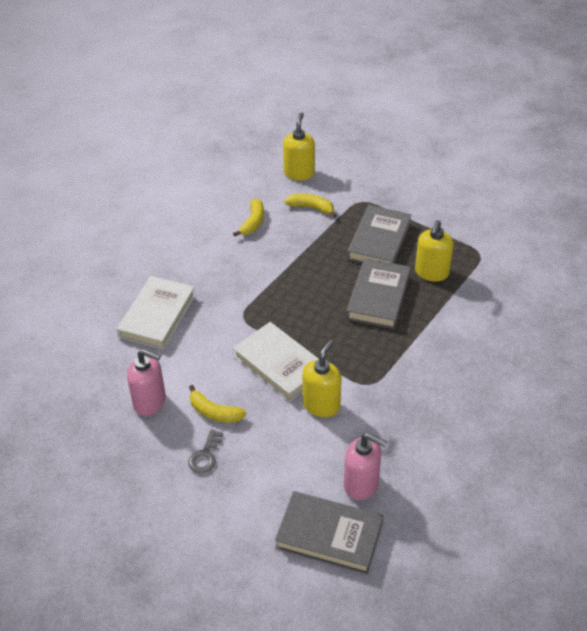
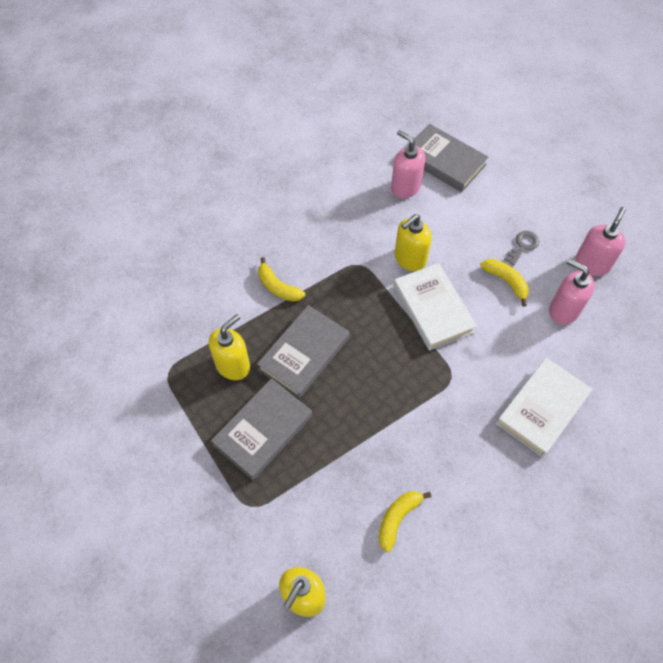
camera: 160 degrees left, 15 degrees up
(125, 459) = (592, 264): none -> pink soap dispenser
(311, 208) = (316, 518): yellow banana -> yellow banana (278, 287)

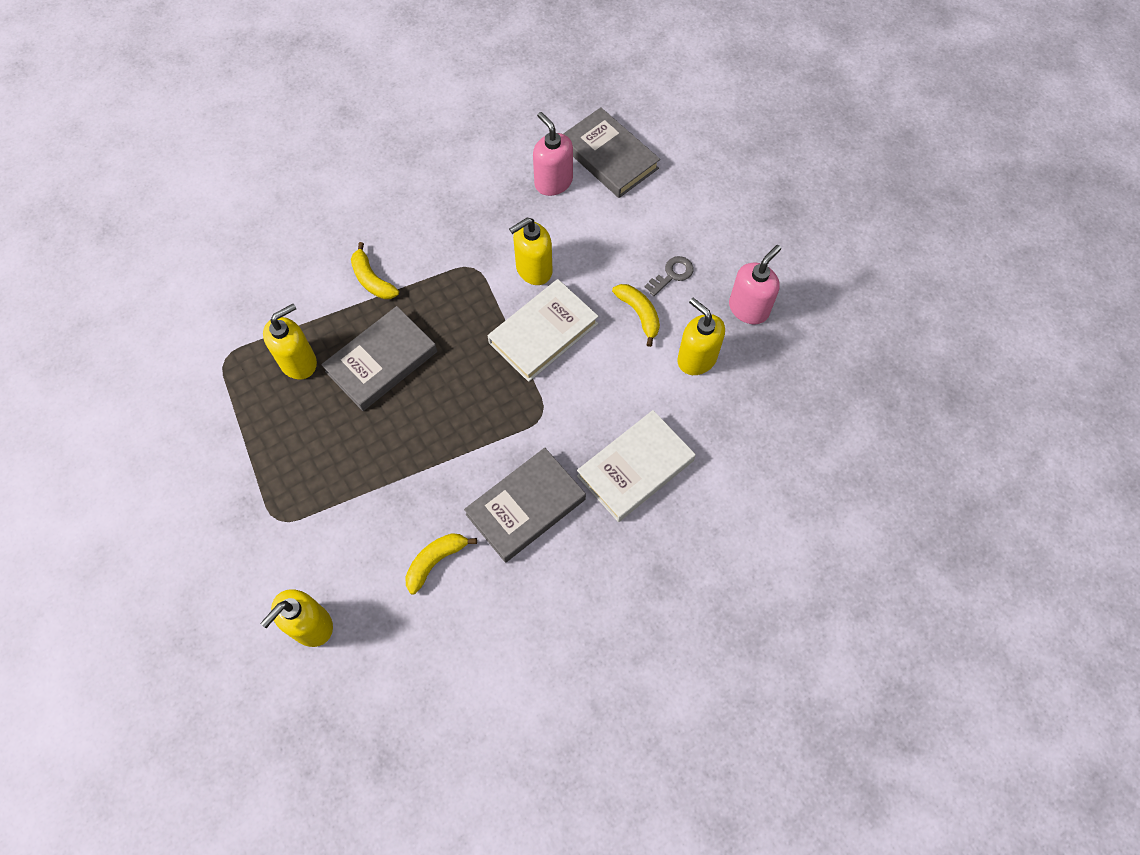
camera: 10 degrees right, 5 degrees up
(263, 431) = (313, 440): grey book -> grey book (526, 507)
(433, 309) = (543, 333): white book -> white book turned 60 degrees clockwise
(563, 310) = (696, 358): pink soap dispenser -> yellow soap dispenser

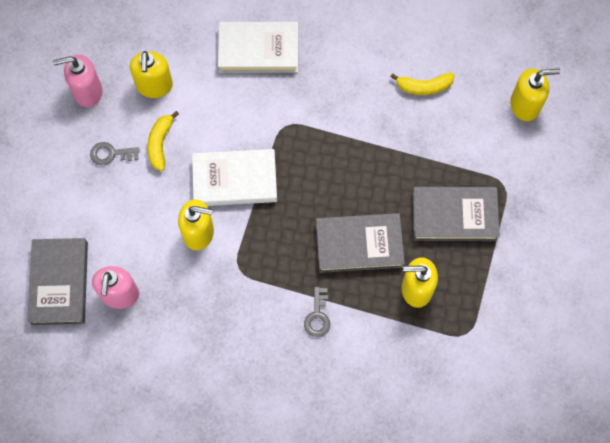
camera: 140 degrees left, 5 degrees up
(372, 280) = (317, 316): yellow banana -> grey key
(526, 507) = (344, 77): grey book -> grey book (454, 216)

